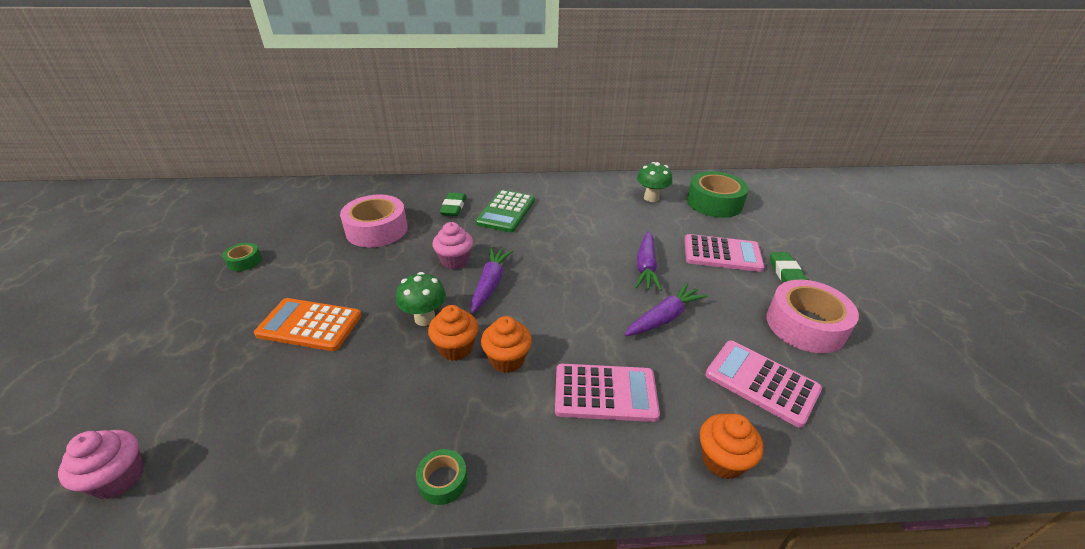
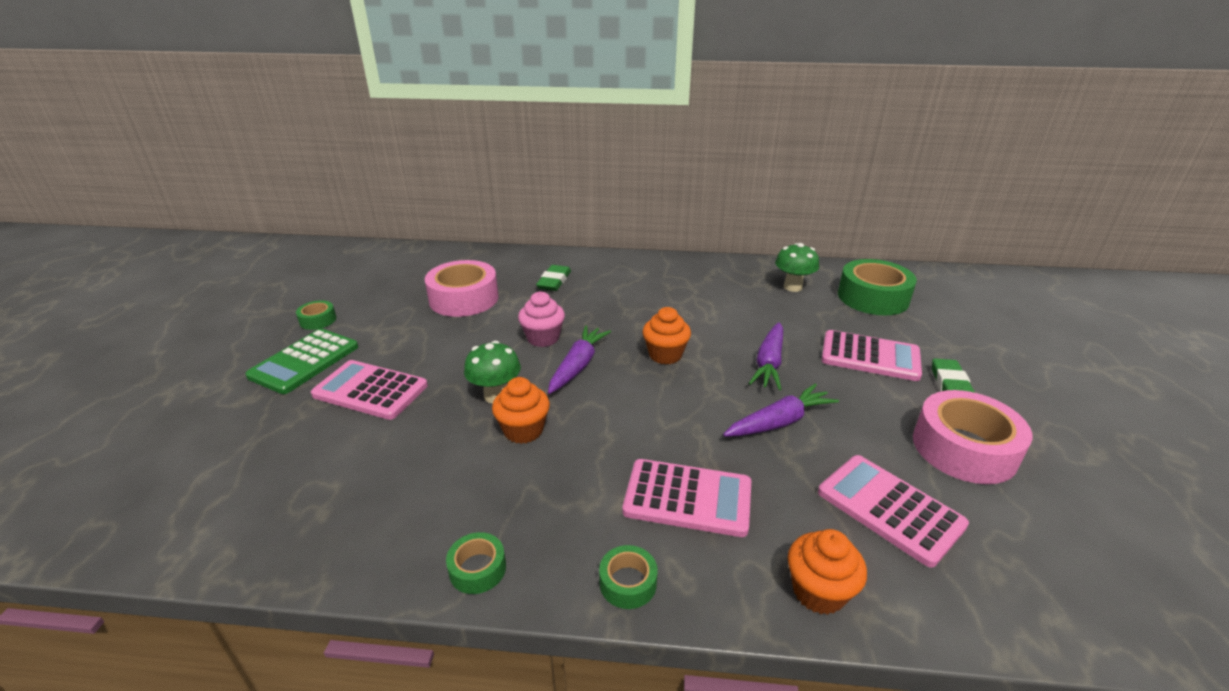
camera: 10 degrees right, 5 degrees down
(119, 478) = (147, 521): pink cupcake -> none
(309, 325) = (370, 390): orange calculator -> pink calculator
(506, 211) = (613, 290): green calculator -> green calculator (304, 361)
(507, 360) = (579, 449): orange cupcake -> orange cupcake (665, 355)
(572, 475) = (628, 583): none -> green tape

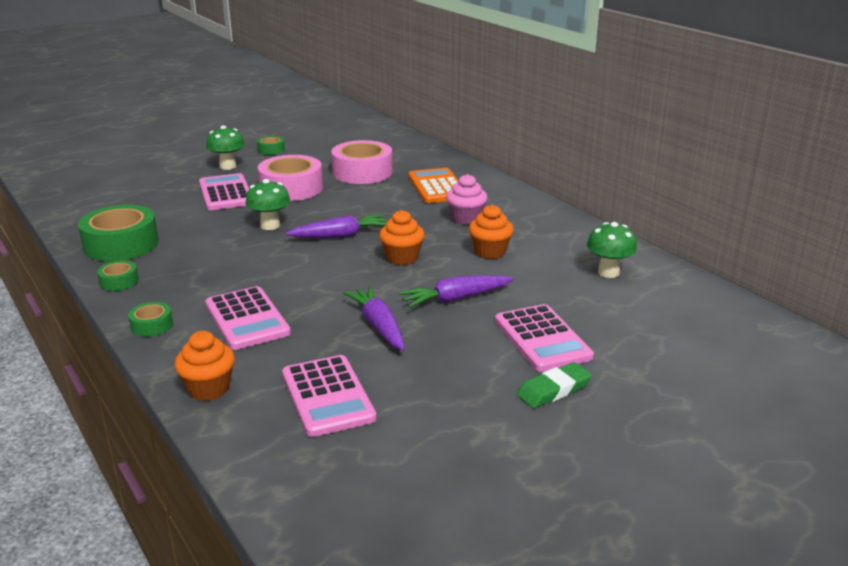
camera: 50 degrees right, 5 degrees down
(304, 361) = (228, 166): green calculator -> green mushroom
(523, 430) = (247, 247): orange cupcake -> orange cupcake (490, 252)
(543, 338) = (355, 213): pink cupcake -> pink cupcake (466, 219)
(554, 281) = (437, 187): green eraser -> orange calculator
(779, 422) = (378, 326): purple carrot -> purple carrot turned 135 degrees counterclockwise
(873, 297) = (663, 314): green tape -> green tape (121, 244)
(889, 509) = (327, 396): pink calculator -> pink calculator turned 150 degrees clockwise
(964, 448) = (456, 414): pink tape -> pink tape (291, 188)

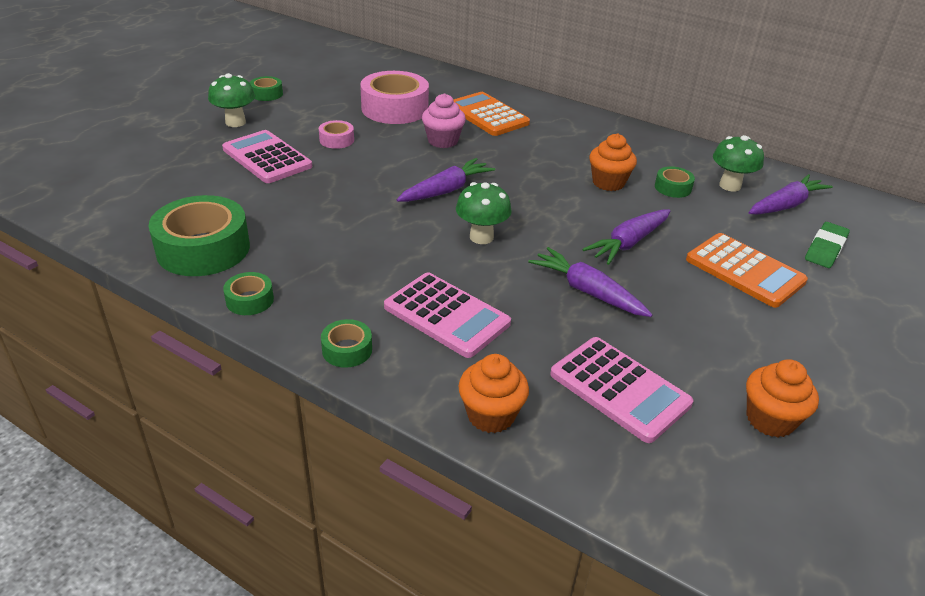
camera: 25 degrees left, 10 degrees up
(270, 226) = (358, 191): green mushroom -> green mushroom (481, 237)
(291, 188) = (336, 140): pink tape -> pink tape, size x0.48
(402, 258) = (533, 205): orange cupcake -> orange cupcake (770, 419)
(466, 219) = (550, 148): pink cupcake -> pink cupcake (443, 141)
(542, 339) = (744, 271): pink calculator -> orange calculator
(548, 265) = (673, 188): none -> green tape
(554, 390) = (806, 324): green eraser -> green eraser (825, 249)
(649, 297) = (785, 205): none -> purple carrot

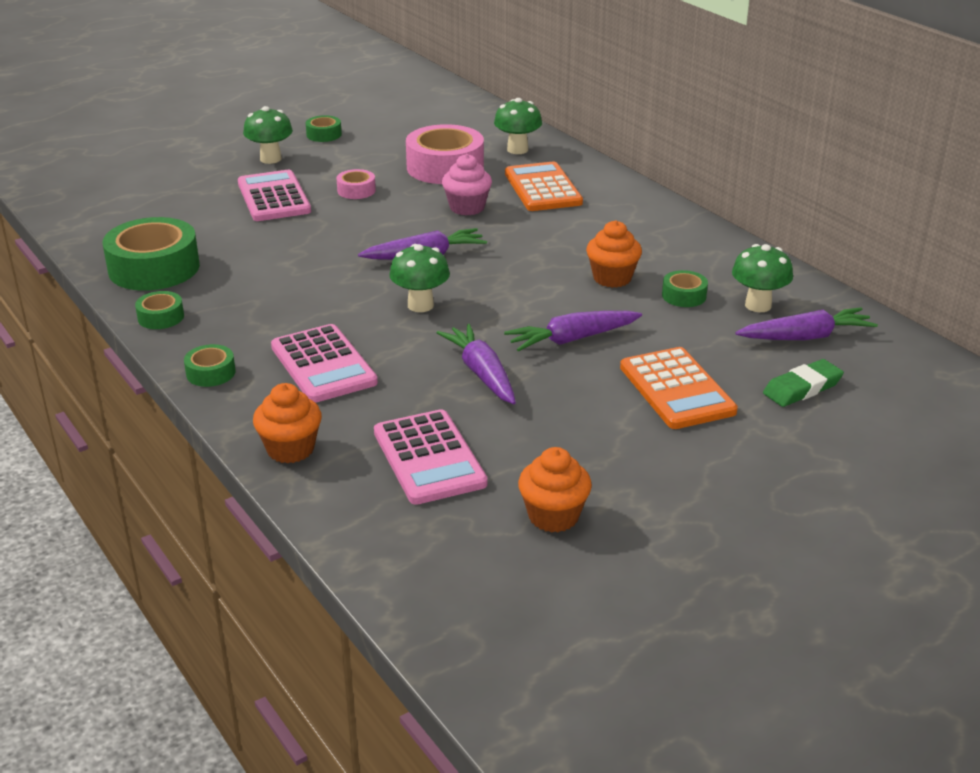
camera: 25 degrees right, 5 degrees down
(439, 86) = (517, 150): none -> green mushroom

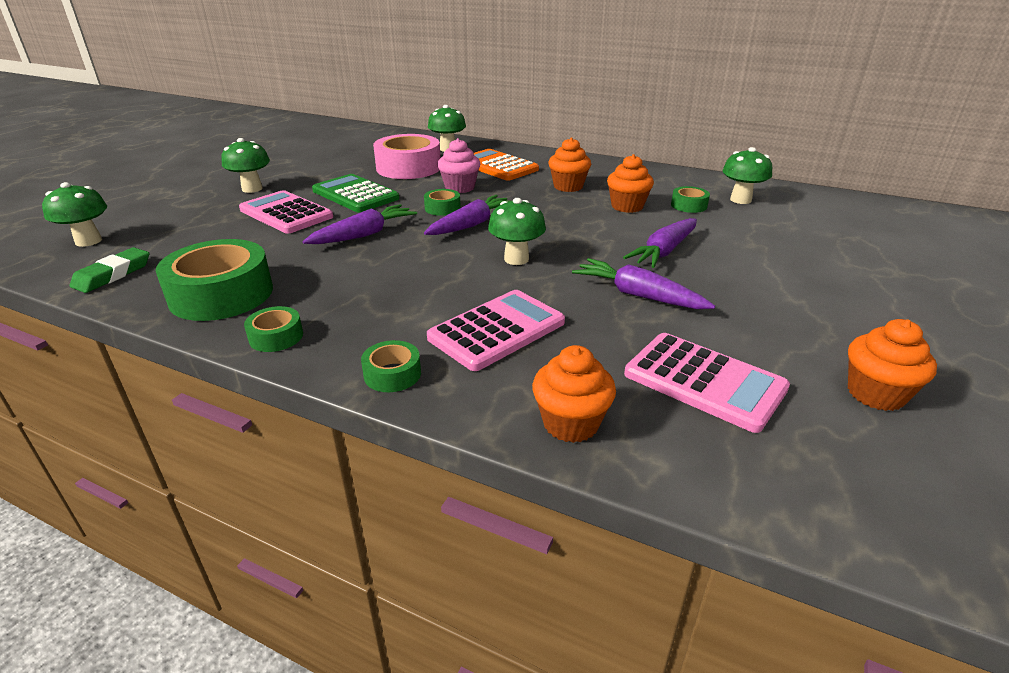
camera: 30 degrees left, 0 degrees up
(98, 186) = (88, 241): none -> green mushroom
(323, 365) = (497, 330): pink calculator -> pink calculator turned 75 degrees counterclockwise
(324, 134) = (282, 166): green tape -> green tape (442, 208)
(356, 190) = (355, 195): pink tape -> green calculator
(584, 236) = (568, 186): none -> orange cupcake
(677, 389) = (785, 264): orange calculator -> none
(802, 388) = (852, 240): green eraser -> green eraser (113, 274)
(806, 337) = (798, 210): purple carrot -> purple carrot (364, 234)

